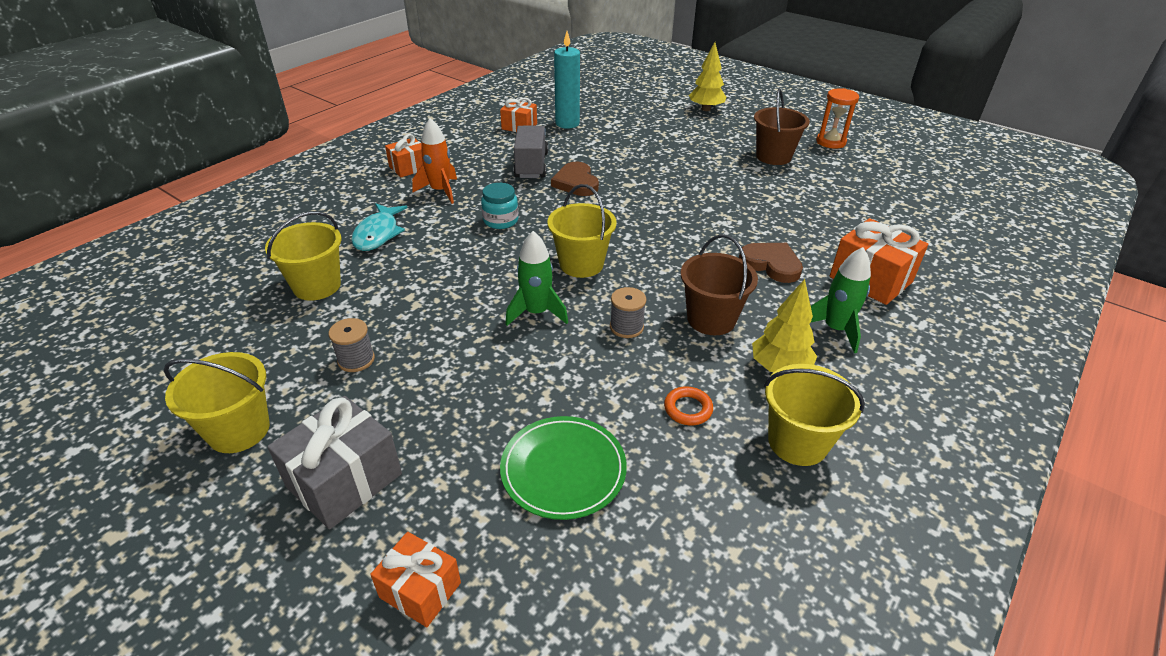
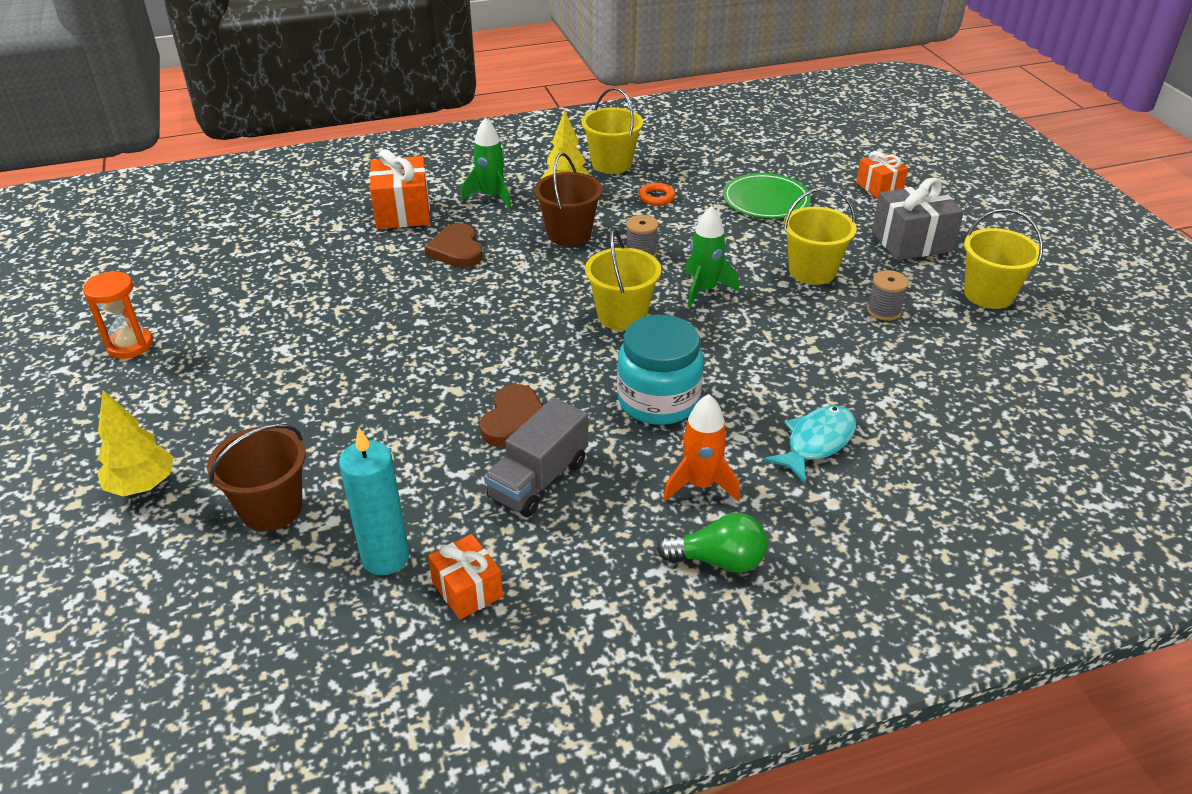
camera: 145 degrees left, 0 degrees up
(317, 286) = (907, 397): yellow bucket -> yellow bucket (812, 271)
(409, 167) = (718, 560): orange gift -> green light bulb
(500, 221) = (658, 400): turquoise jar -> turquoise jar, size x1.74
(773, 156) = (234, 355): brown bucket -> brown bucket (271, 508)

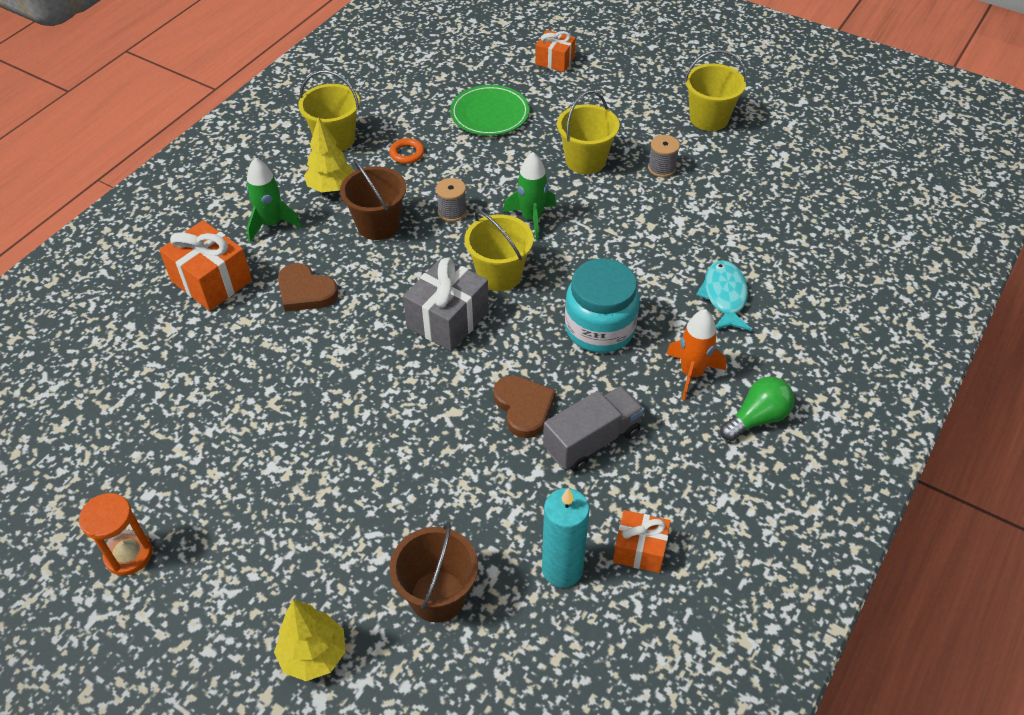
camera: 40 degrees left, 10 degrees up
(538, 479) = (592, 440): grey truck -> grey truck turned 120 degrees counterclockwise
(911, 242) = (622, 99): grey gift -> grey gift (448, 319)

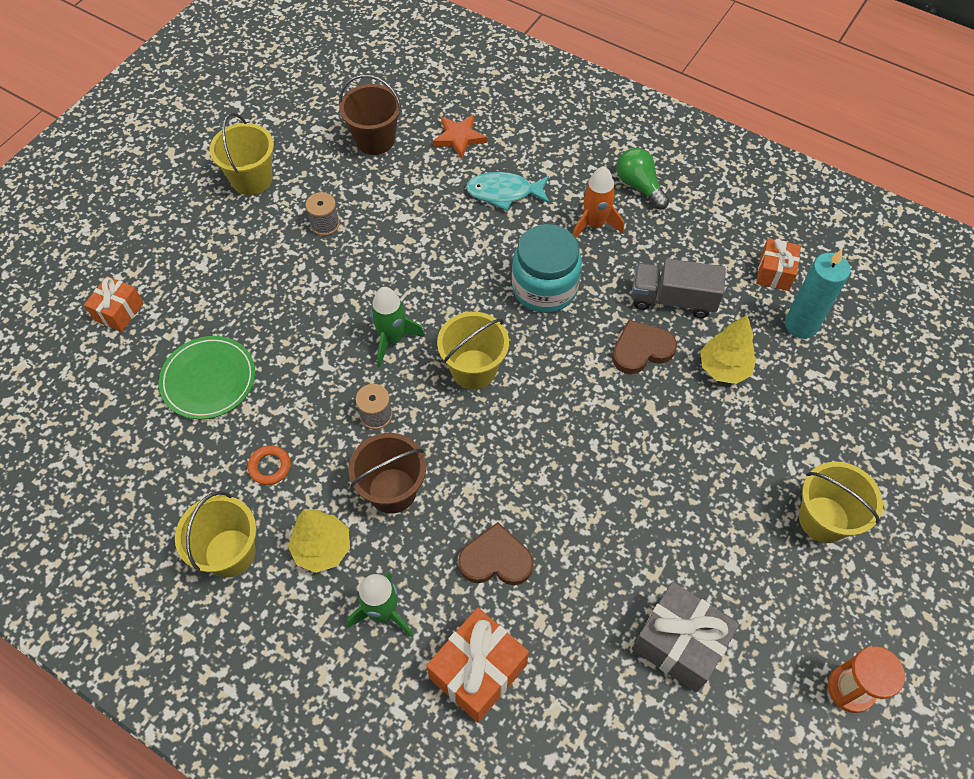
camera: 90 degrees left, 10 degrees up
(305, 291) = (496, 559): brown heart -> brown heart turned 120 degrees counterclockwise
(314, 655) = (914, 505): yellow tree -> yellow tree (723, 368)
(437, 596) = (841, 413): brown bucket -> brown bucket (375, 140)
(448, 319) = (535, 415): grey gift -> grey gift (679, 643)
(585, 161) = (305, 289): yellow bucket -> yellow bucket (823, 519)
(592, 440) = (673, 299): grey truck -> grey truck turned 45 degrees counterclockwise
(796, 259) = (459, 138): none -> orange star

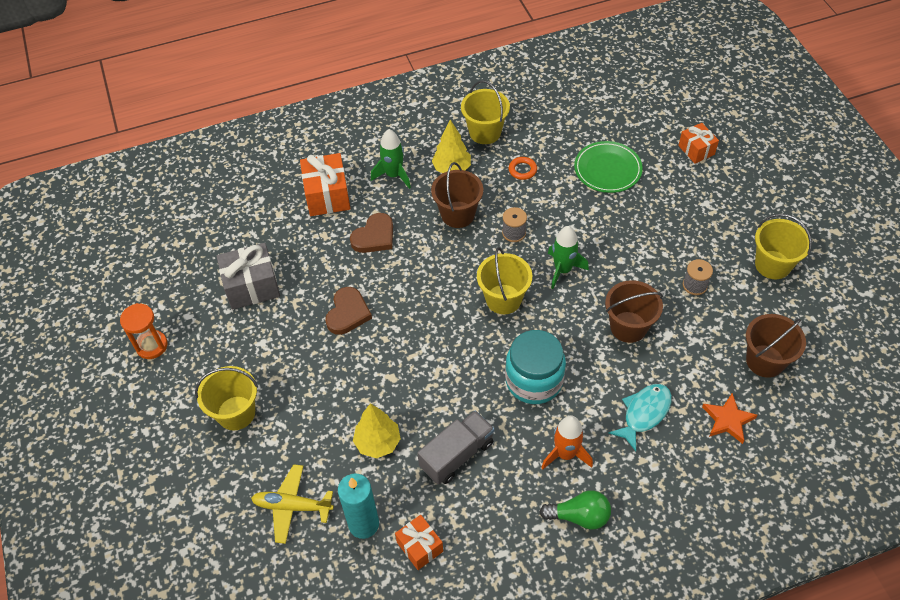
camera: 130 degrees right, 5 degrees down
(419, 249) = (628, 327): none -> brown bucket
(641, 349) = (435, 403): brown heart -> brown heart (348, 313)
(846, 391) = (292, 506): none -> yellow plane

